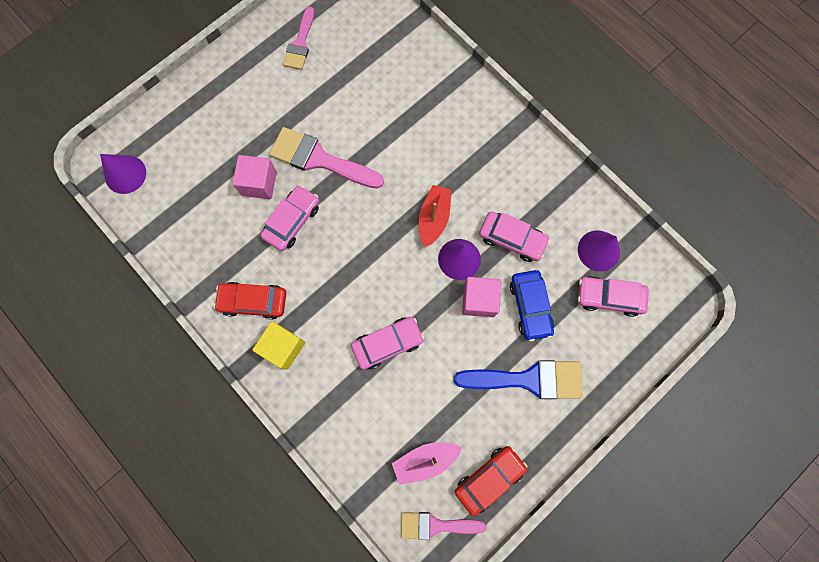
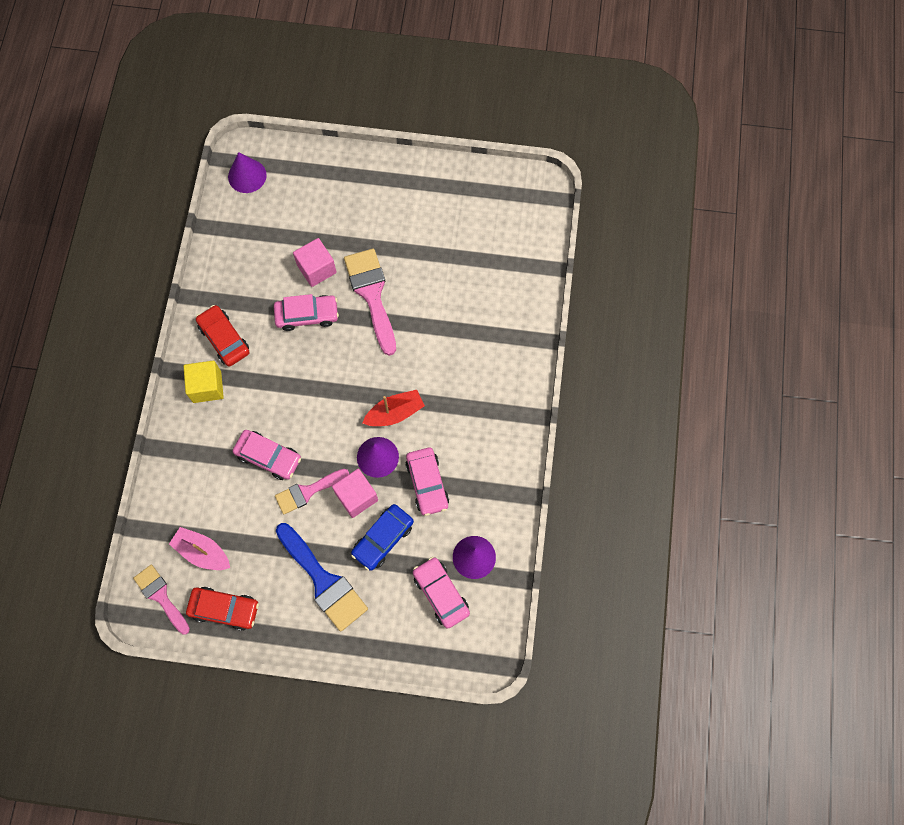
camera: 50 degrees right, 5 degrees down
(300, 44) = (454, 204): pink brush -> pink brush (307, 492)

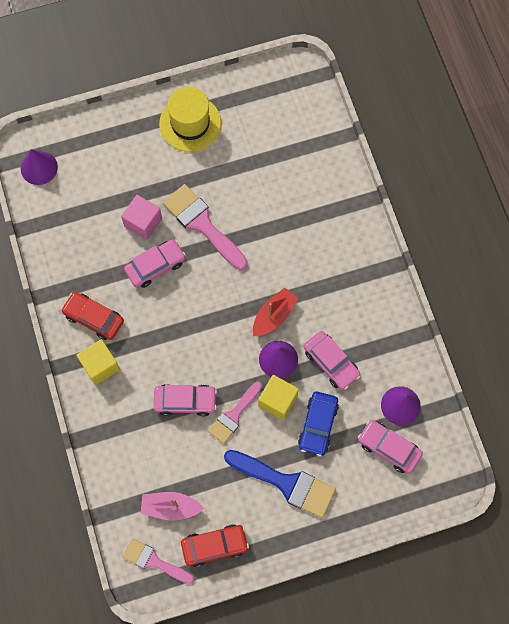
camera: 25 degrees left, 0 degrees up
(356, 497) = (278, 400): pink cube -> yellow cube
(409, 193) = (190, 123): none -> yellow hat

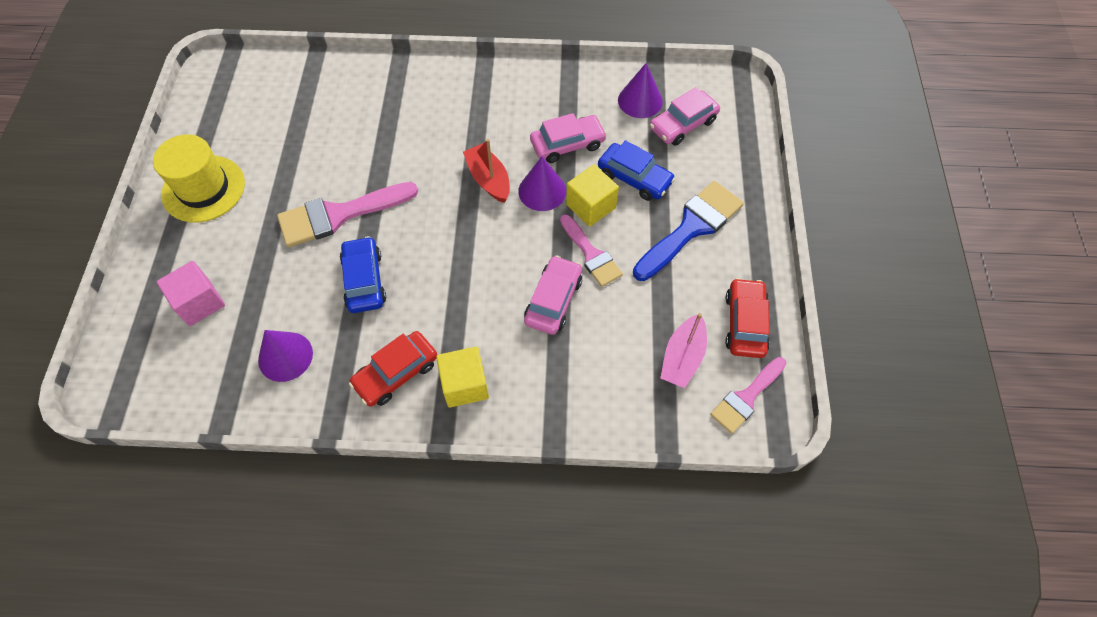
camera: 70 degrees left, 10 degrees down
(39, 167) = (146, 379): purple cone -> purple cone (285, 356)
(143, 223) = (299, 277): pink cube -> pink cube (199, 303)
(155, 266) = (364, 280): pink car -> blue car

